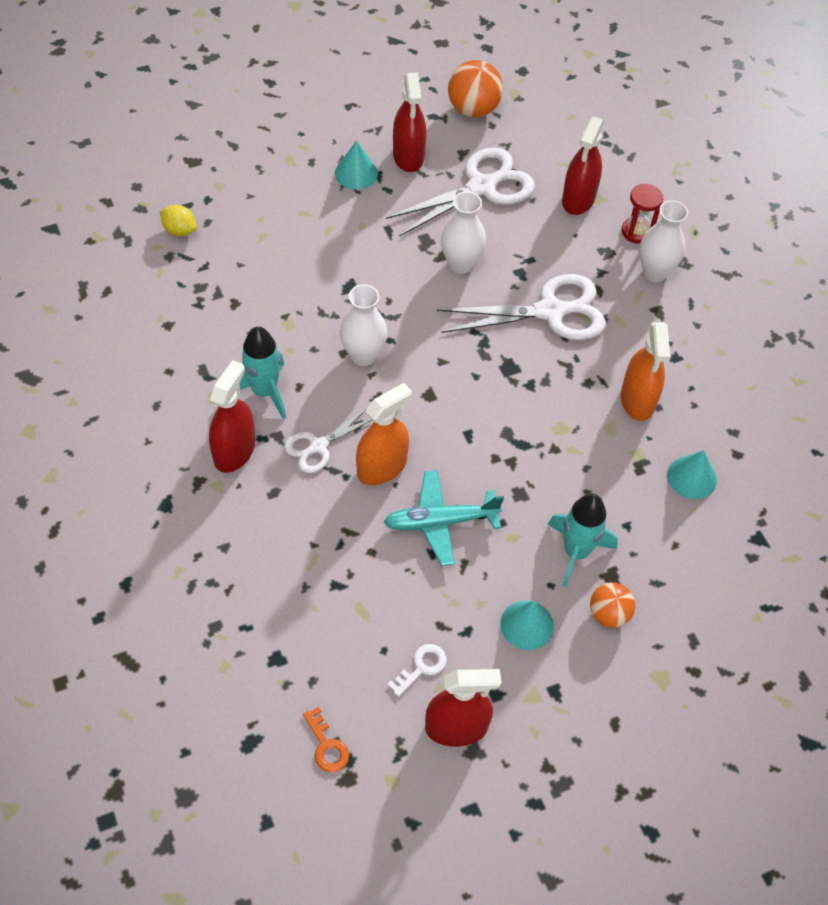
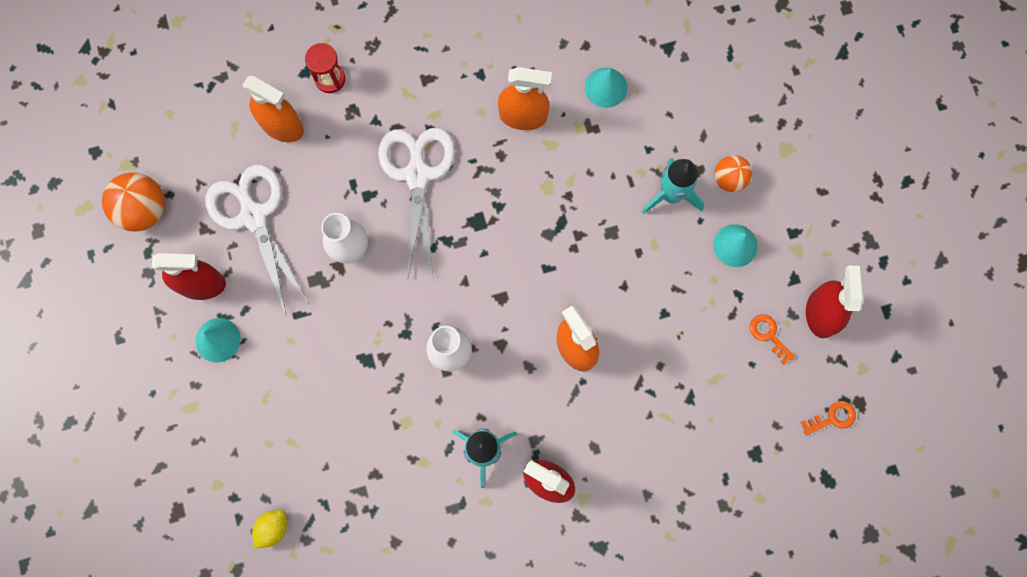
camera: 80 degrees left, 20 degrees up
(318, 446) = (549, 404): white scissors -> none
(421, 667) = (768, 335): white key -> orange key
(441, 522) = (634, 303): turquoise plane -> none
(578, 199) = (282, 126): red spray bottle -> orange spray bottle
(654, 272) = (381, 73): white vase -> none

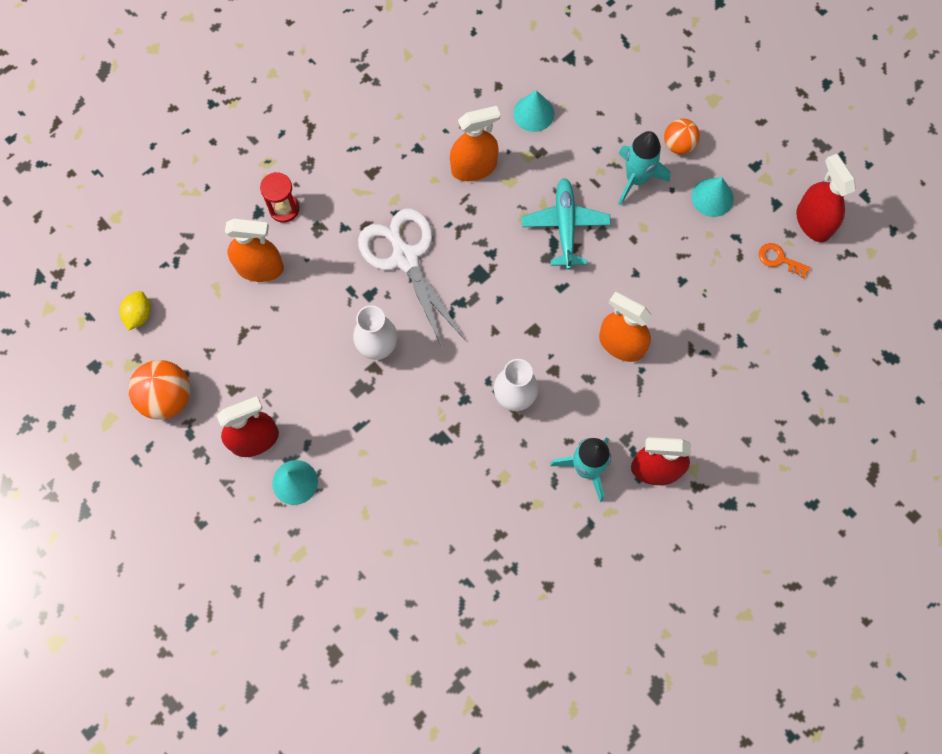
camera: 25 degrees left, 5 degrees down
(254, 216) = (274, 358): white scissors -> none
(273, 528) = (431, 626): yellow lemon -> yellow lemon (139, 315)
(580, 211) = (565, 226): none -> turquoise plane
(832, 418) = (867, 304): orange key -> none

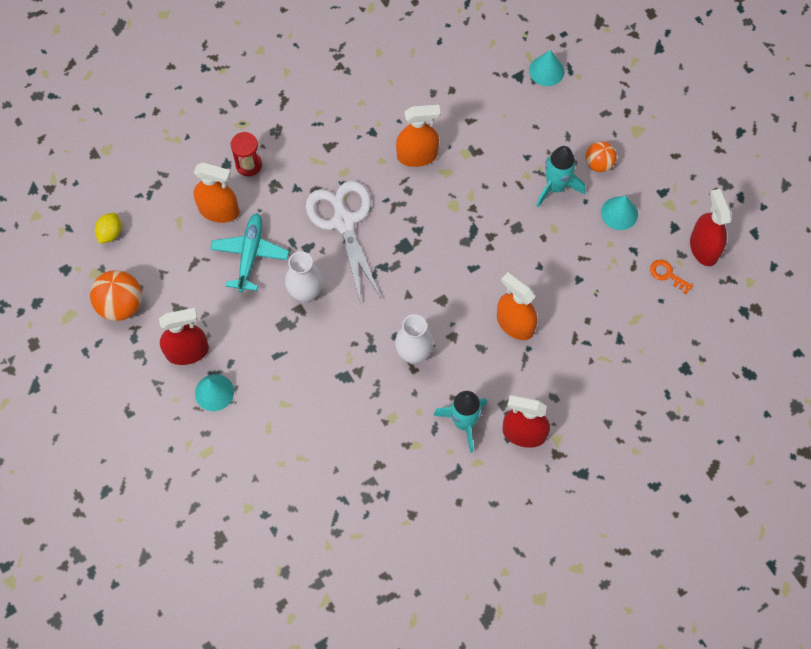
camera: 10 degrees right, 5 degrees down
(533, 113) = (478, 118): turquoise cone -> turquoise cone (546, 70)
(565, 226) = (486, 217): turquoise plane -> turquoise plane (250, 255)

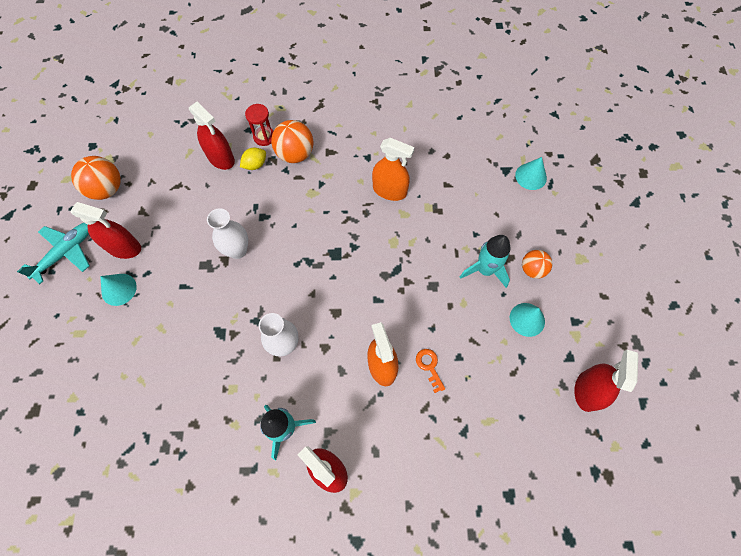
camera: 30 degrees right, 0 degrees up
(110, 233) = (139, 137): yellow lemon -> yellow lemon (255, 165)
(219, 211) = (221, 158): orange spray bottle -> red spray bottle
(250, 255) = (219, 201): turquoise plane -> turquoise plane (66, 253)
(295, 167) = (295, 154): none -> orange ball
(344, 222) = (302, 212): white scissors -> none
(667, 275) = (540, 397): orange key -> orange key (429, 366)

